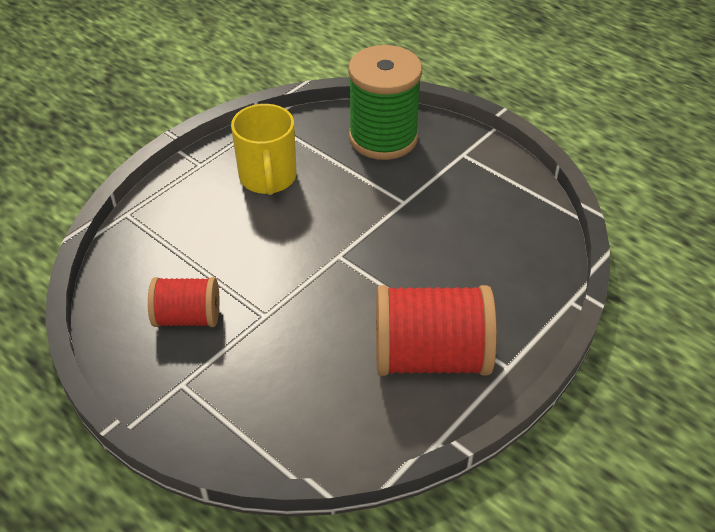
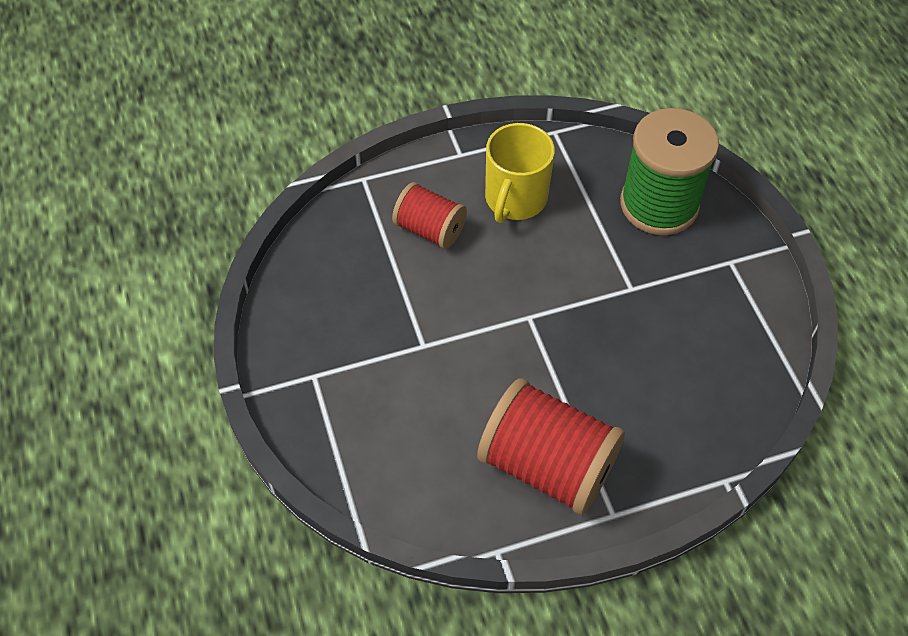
camera: 30 degrees right, 10 degrees up
(187, 317) = (356, 313): red spool -> red spool (429, 229)

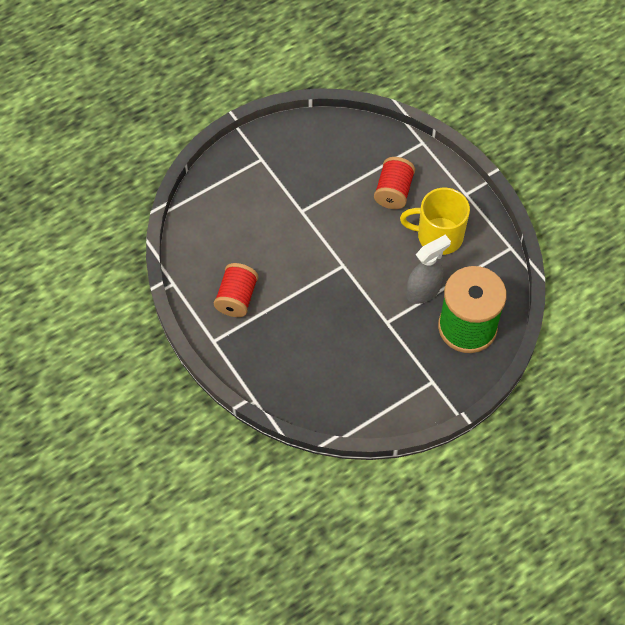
camera: 75 degrees right, 5 degrees up
(547, 465) = (236, 298): red spool -> red spool, size x0.58
(594, 236) = (423, 291): none -> grey spray bottle

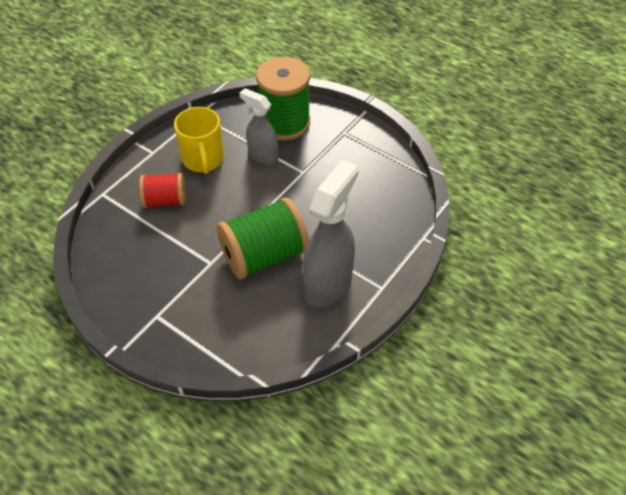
camera: 110 degrees left, 10 degrees down
(236, 298) = (328, 284): red spool -> grey spray bottle
(291, 256) = (264, 256): none -> green spool

